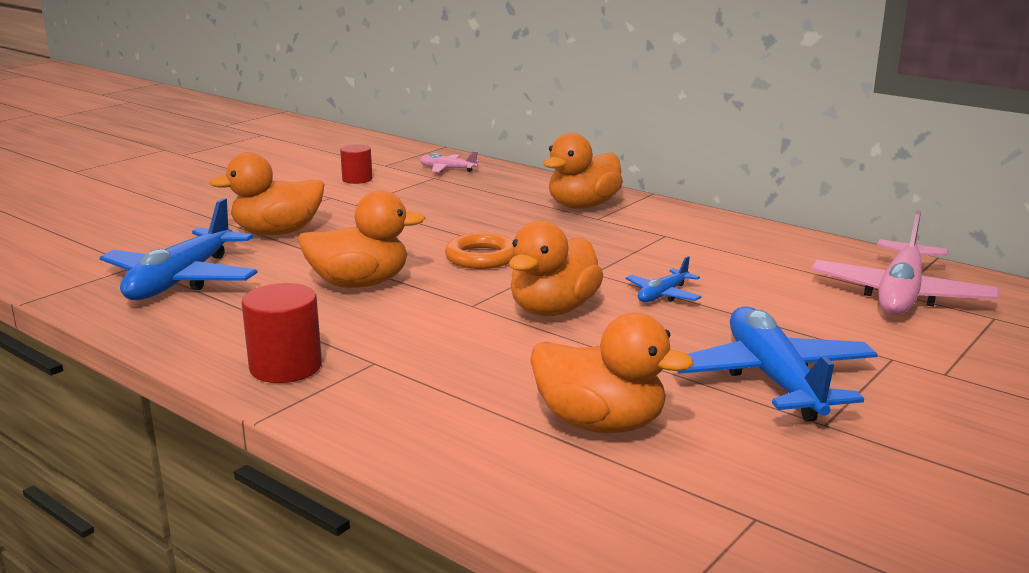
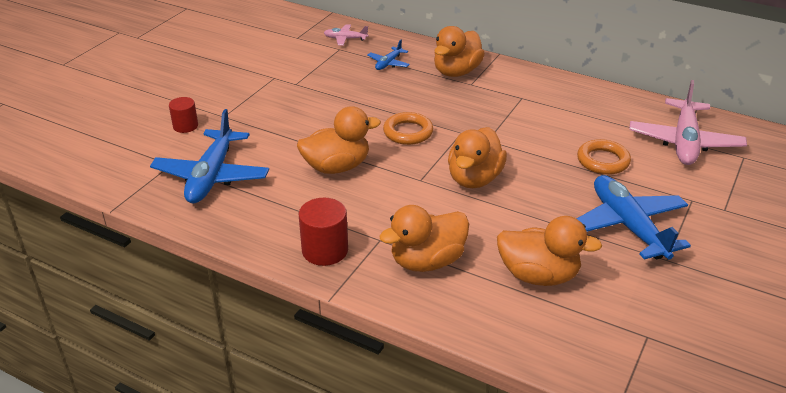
camera: 10 degrees left, 15 degrees up
(277, 232) = (254, 120): orange duck -> orange duck (427, 261)
(357, 179) = (284, 56): red cylinder -> red cylinder (185, 126)
(663, 295) = (539, 157): blue plane -> blue plane (388, 63)
(761, 305) = (603, 161): none -> orange ring

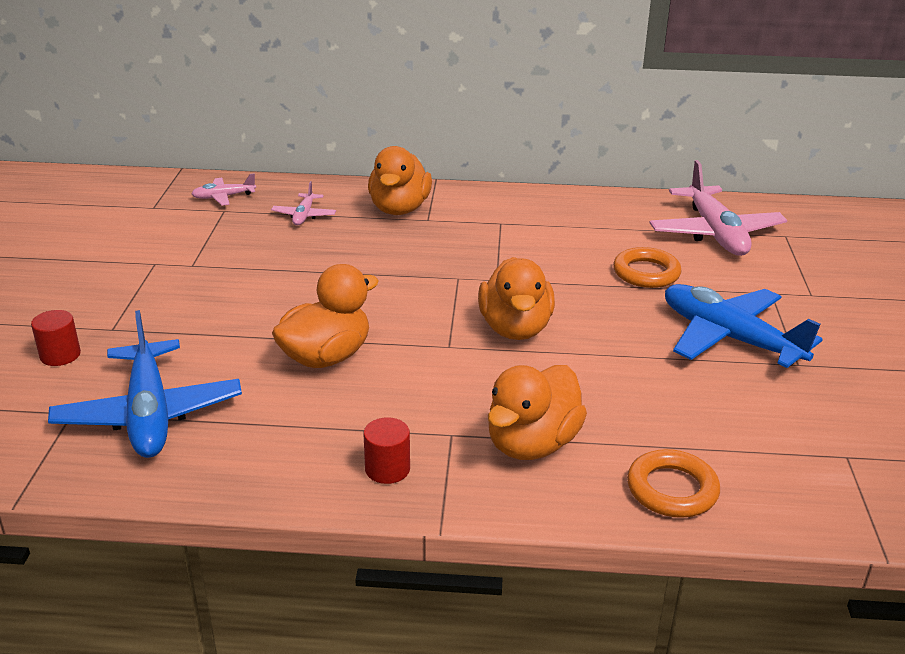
camera: 25 degrees left, 5 degrees down
(325, 250) = (387, 469): red cylinder -> red cylinder, size x0.65
(388, 63) = (304, 215): blue plane -> pink plane
(408, 132) = (390, 292): orange ring -> orange ring (672, 489)
(538, 275) = (677, 422): orange duck -> none

